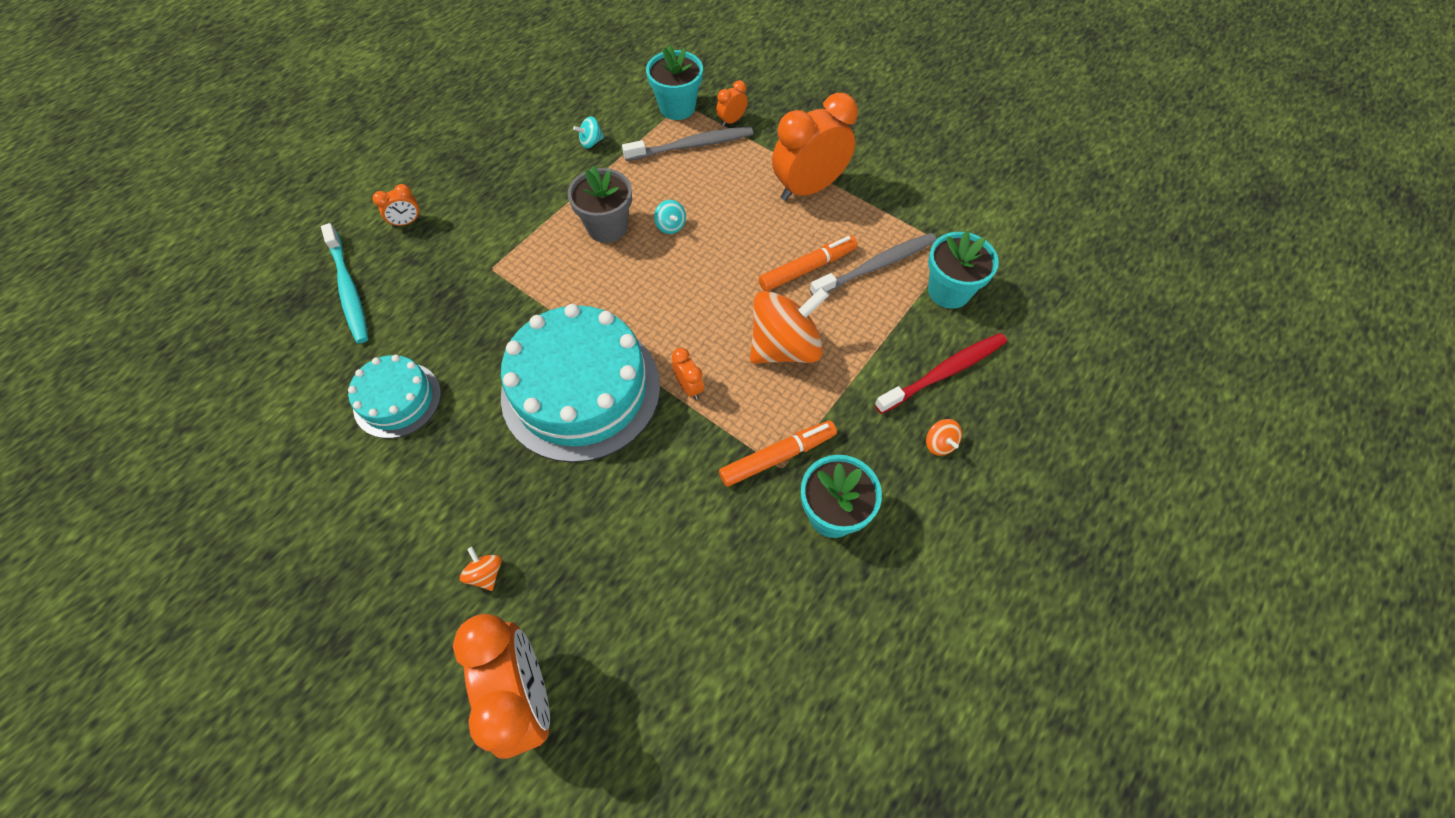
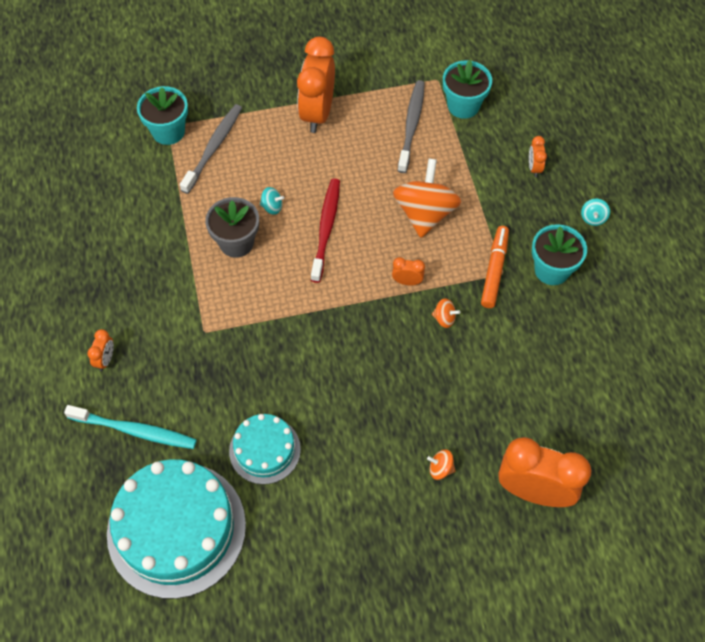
camera: 50 degrees left, 0 degrees up
(581, 389) = (355, 340): turquoise cake -> turquoise cake (176, 529)
(591, 142) = (147, 202): turquoise spinning top -> turquoise spinning top (593, 218)
(731, 121) = (215, 111): orange clock -> orange clock (534, 168)
(807, 268) = (379, 160): orange marker -> none
(939, 443) = (554, 189): orange spinning top -> orange spinning top (444, 318)
(944, 372) = (513, 151): red toothbrush -> red toothbrush (326, 228)

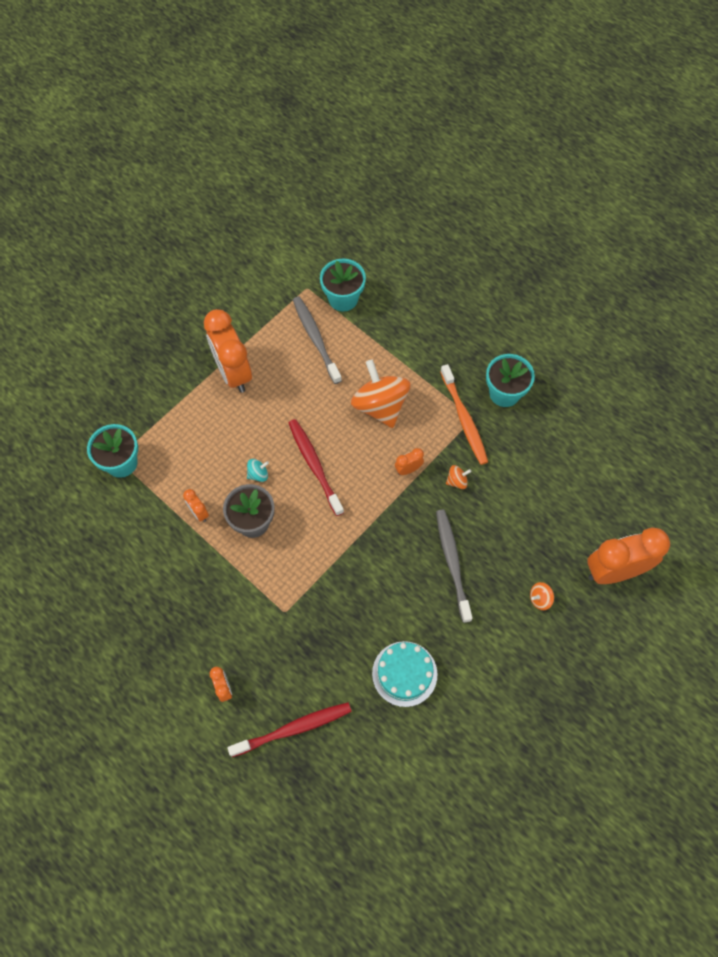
camera: 35 degrees left, 5 degrees up
(135, 431) = (294, 728): turquoise toothbrush -> red toothbrush
(176, 529) = (387, 782): turquoise cake -> none
(214, 147) = (171, 453): grey toothbrush -> grey toothbrush (452, 562)
(494, 270) = (464, 419): orange marker -> orange toothbrush
(534, 168) = (433, 319): orange clock -> orange clock (199, 512)
(593, 218) = (503, 333): turquoise spinning top -> none

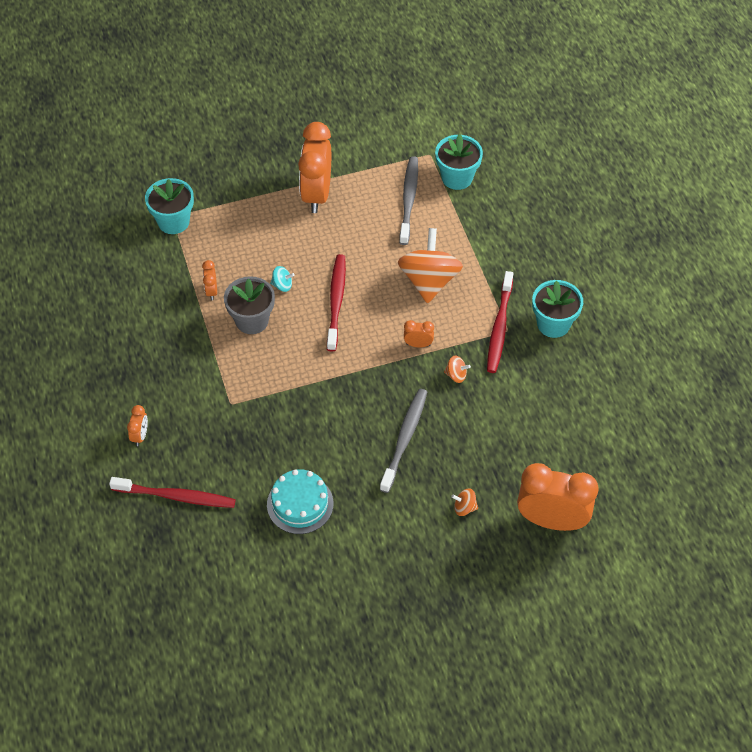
camera: 30 degrees right, 10 degrees down
(464, 419) = (499, 328): orange toothbrush -> red toothbrush

